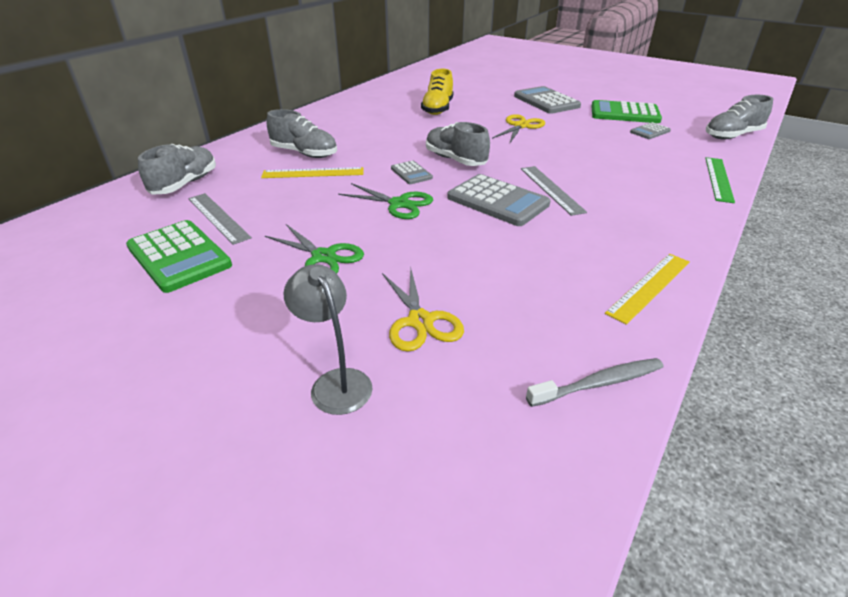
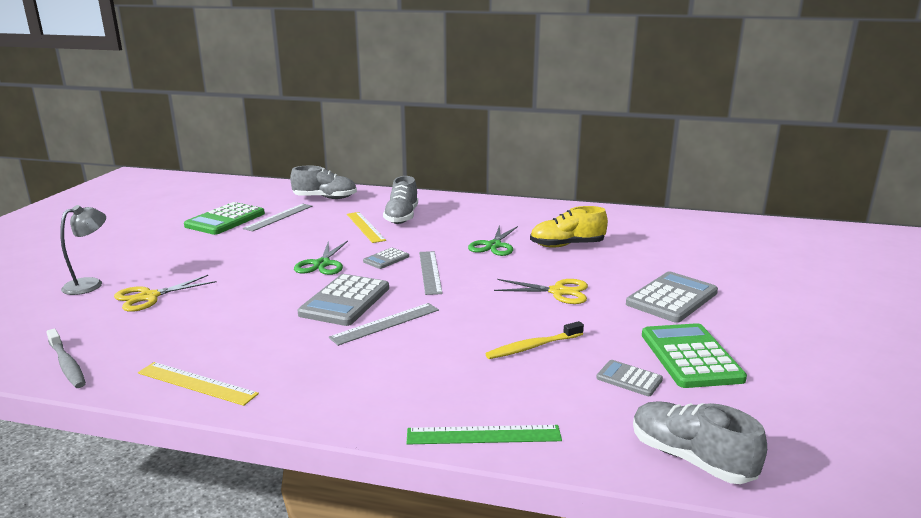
camera: 70 degrees right, 15 degrees down
(323, 257) = (230, 255): green scissors -> green scissors (494, 245)
(455, 160) = (430, 272): grey shoe -> grey ruler
(604, 147) = (532, 347): none -> yellow toothbrush

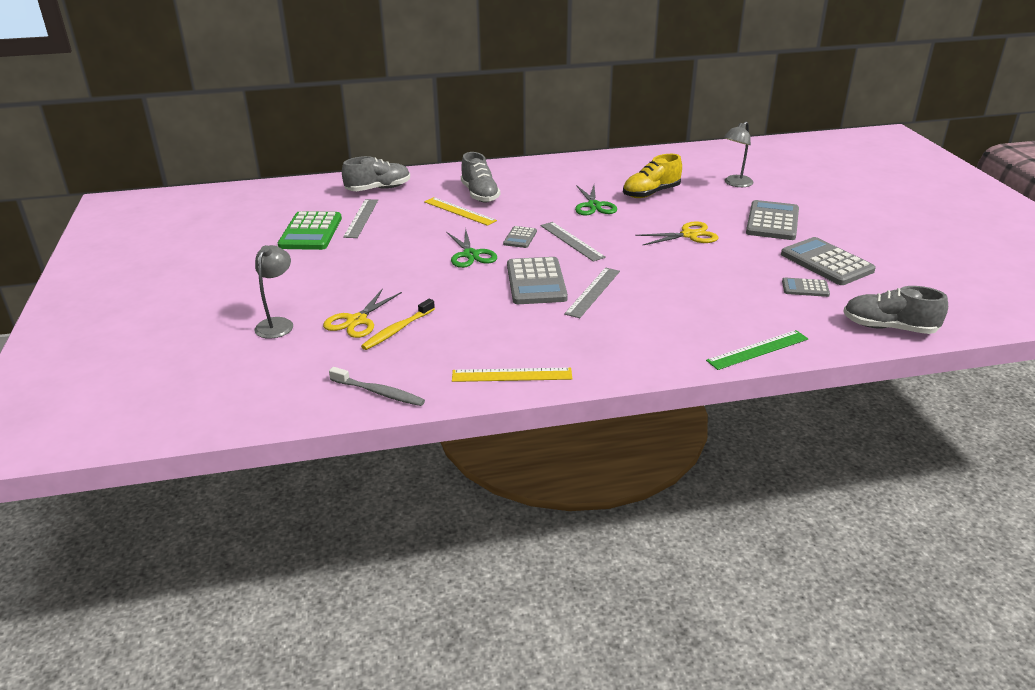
camera: 25 degrees left, 10 degrees up
(532, 347) = (720, 282): yellow toothbrush -> yellow toothbrush (397, 330)
(672, 253) = (735, 184): none -> grey lamp
(691, 356) = (826, 262): green calculator -> grey calculator

